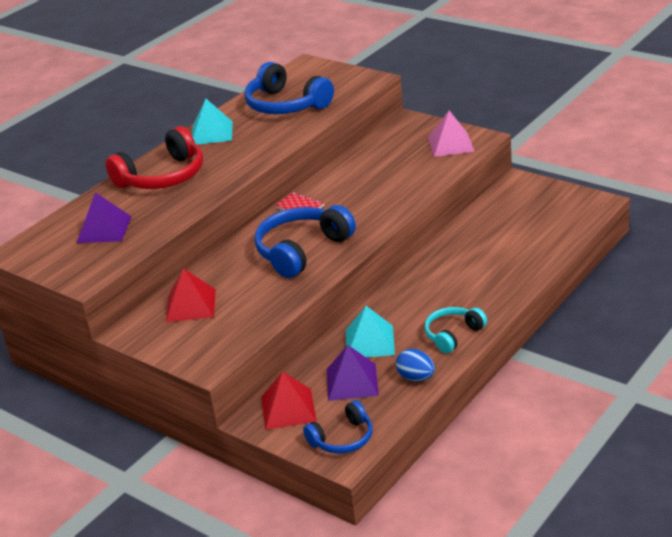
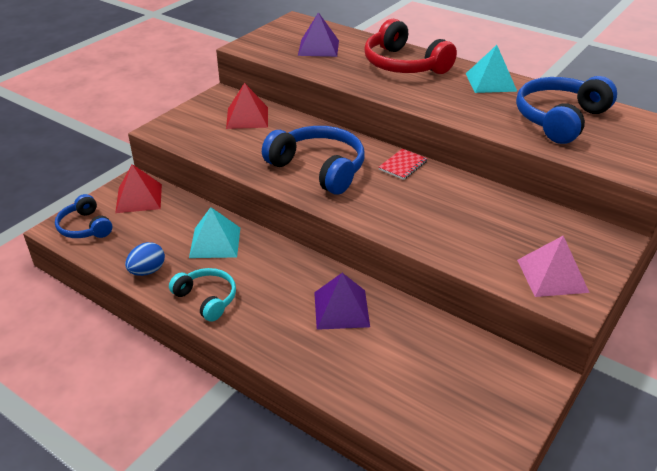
camera: 85 degrees right, 5 degrees up
(352, 382) = (159, 232): purple pyramid -> purple pyramid (341, 309)

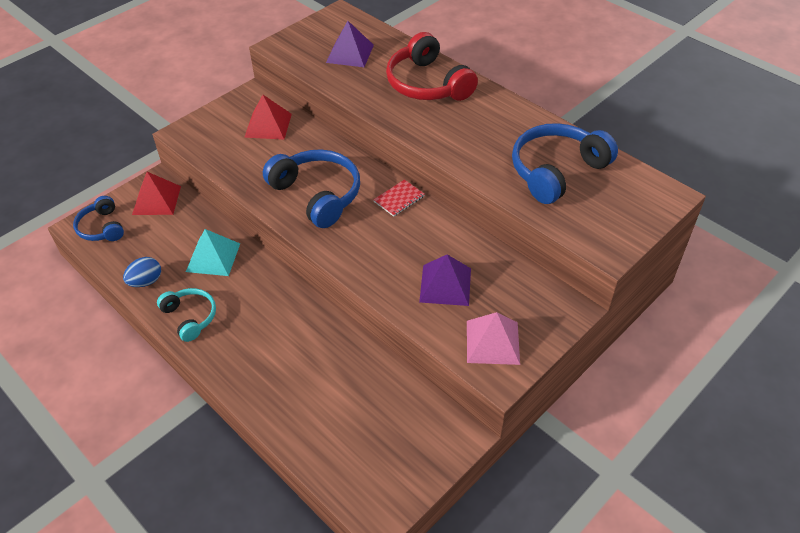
camera: 10 degrees right, 10 degrees up
(341, 309) = (306, 342): purple pyramid -> purple pyramid (445, 285)
(490, 82) = (507, 115): turquoise pyramid -> none

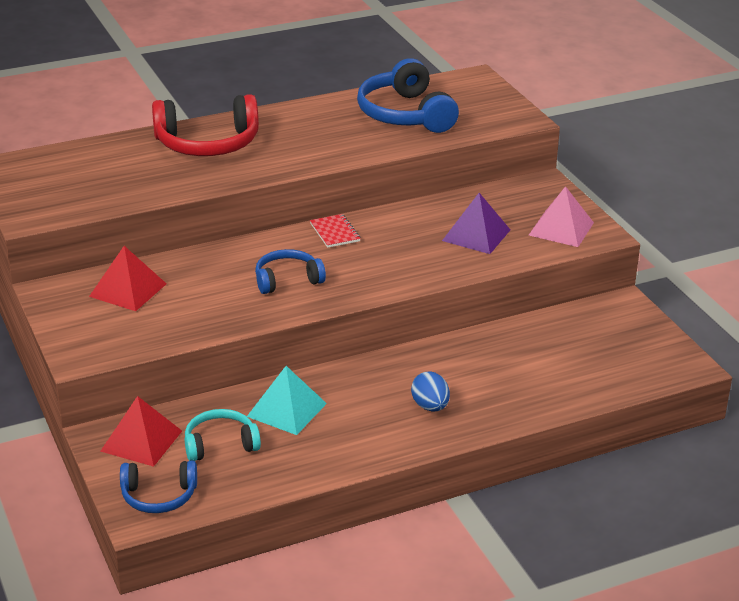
camera: 70 degrees left, 15 degrees down
(146, 281) = (292, 469): blue egg -> blue egg (430, 406)
(190, 317) = (375, 442): turquoise headphones -> turquoise headphones (220, 444)
(317, 195) = (287, 280): blue headphones -> blue headphones, size x0.58
(350, 53) = (99, 175): purple pyramid -> none

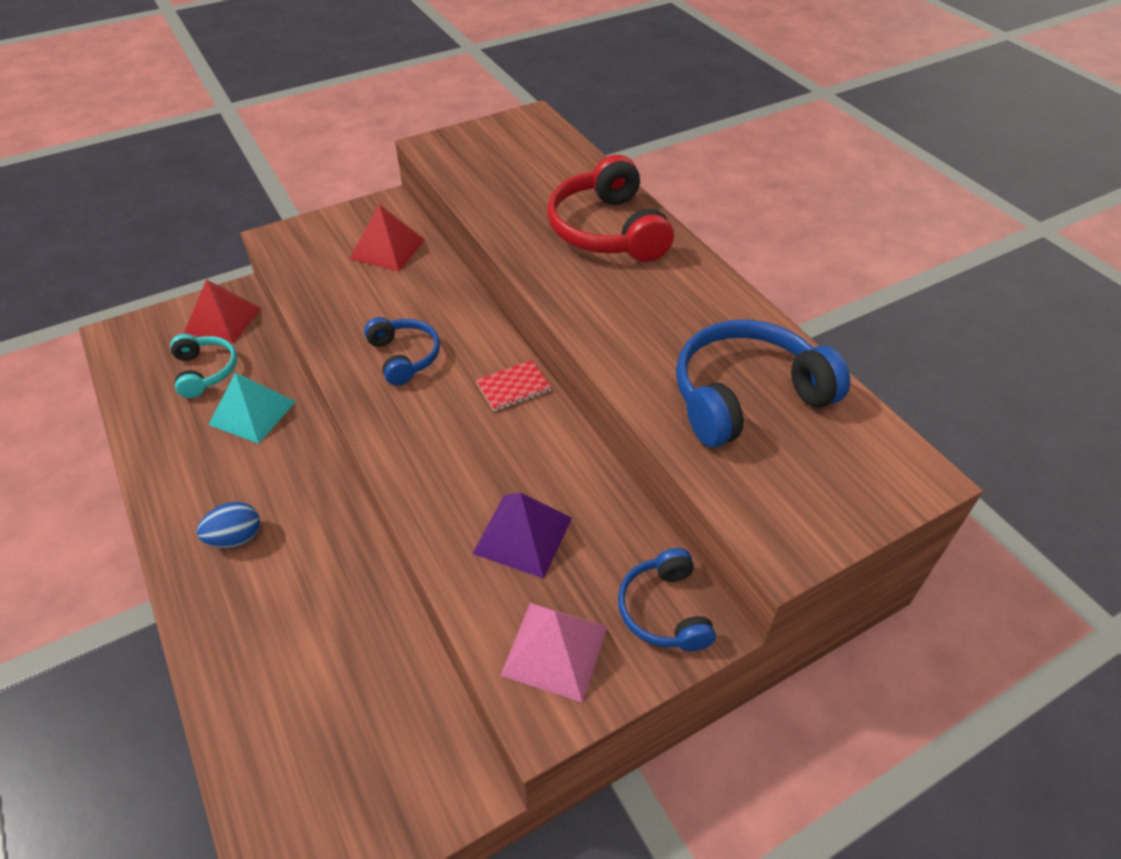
camera: 85 degrees right, 15 degrees up
(159, 496) = (140, 342): blue headphones -> blue headphones (665, 610)

